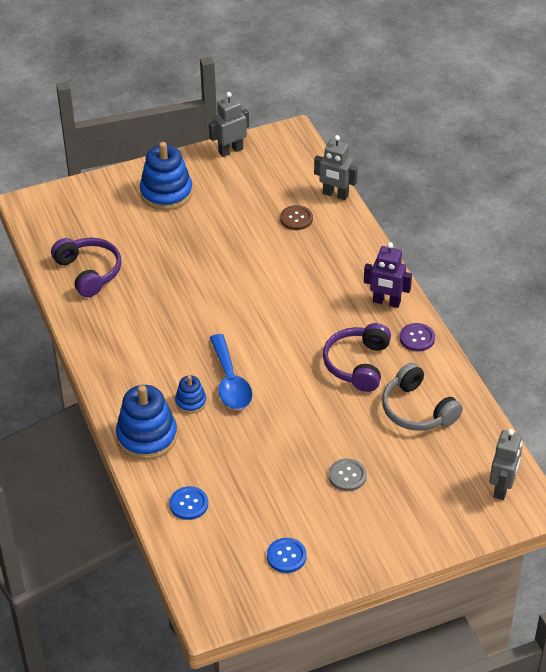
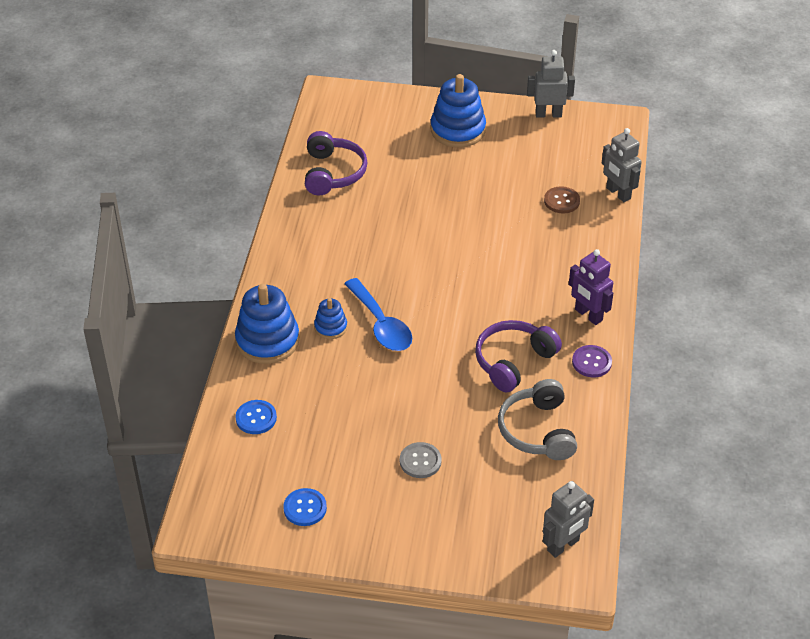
camera: 30 degrees right, 0 degrees up
(230, 381) = (381, 324): blue spoon -> blue spoon turned 45 degrees counterclockwise

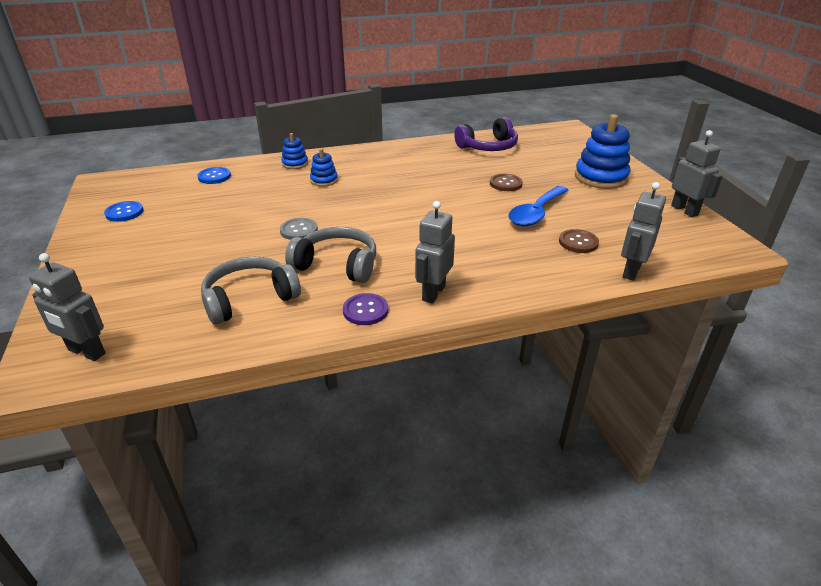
camera: 65 degrees right, 10 degrees down
(267, 341) = (295, 164): blue stacking toy -> blue stacking toy, size x0.52
(381, 324) = (341, 197): blue spoon -> blue spoon (536, 213)
(420, 461) = (188, 247): grey button -> grey button (299, 230)
(428, 197) = (505, 184): none -> brown button
(513, 361) = (337, 265): purple headphones -> grey headphones
(588, 315) = (433, 293): purple robot -> grey robot

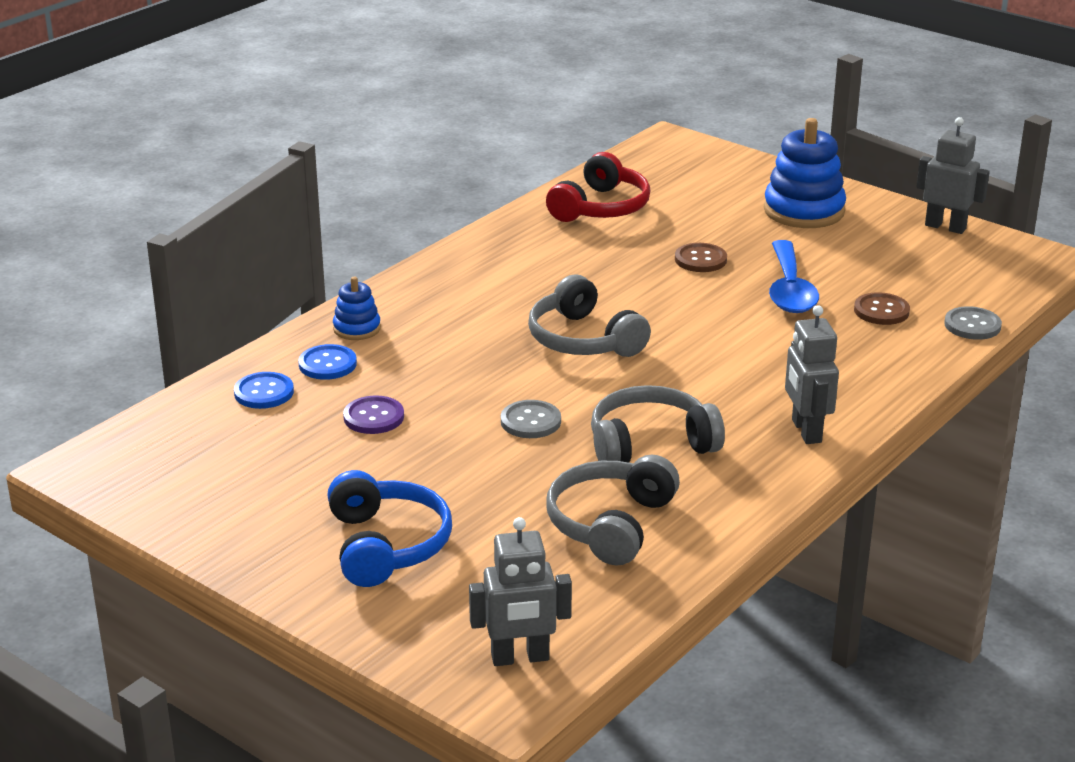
camera: 35 degrees left, 5 degrees down
(124, 212) = (225, 495): blue button -> blue button (327, 364)
(139, 262) = (386, 545): none -> blue headphones
(324, 180) = (446, 339): blue stacking toy -> none
(365, 310) = (762, 480): purple button -> purple button (373, 417)
(386, 201) = (583, 340): none -> grey headphones
(488, 147) = (601, 207): purple headphones -> red headphones
(631, 271) = (972, 325): grey robot -> grey button

